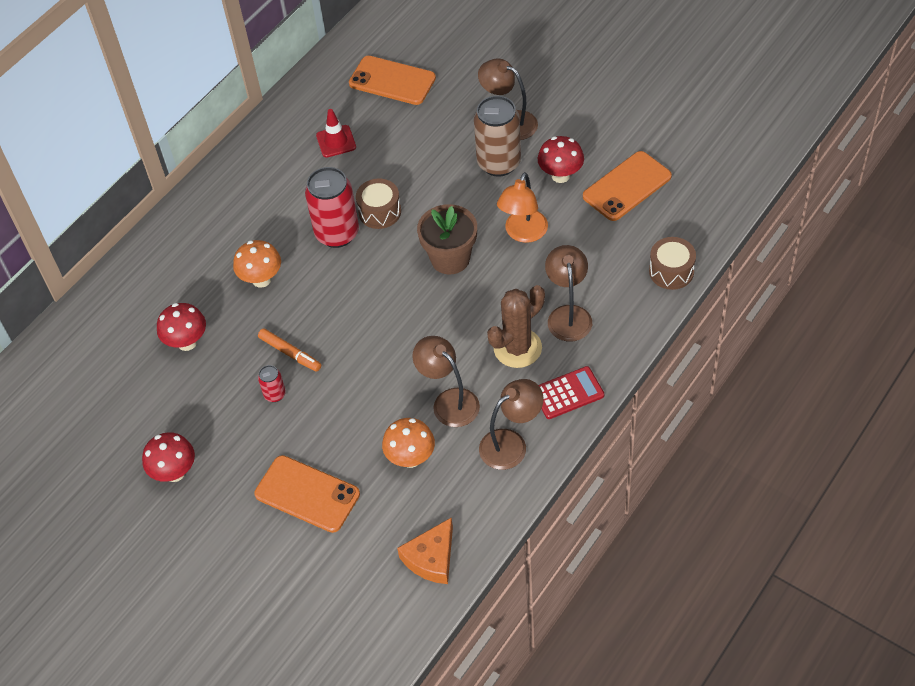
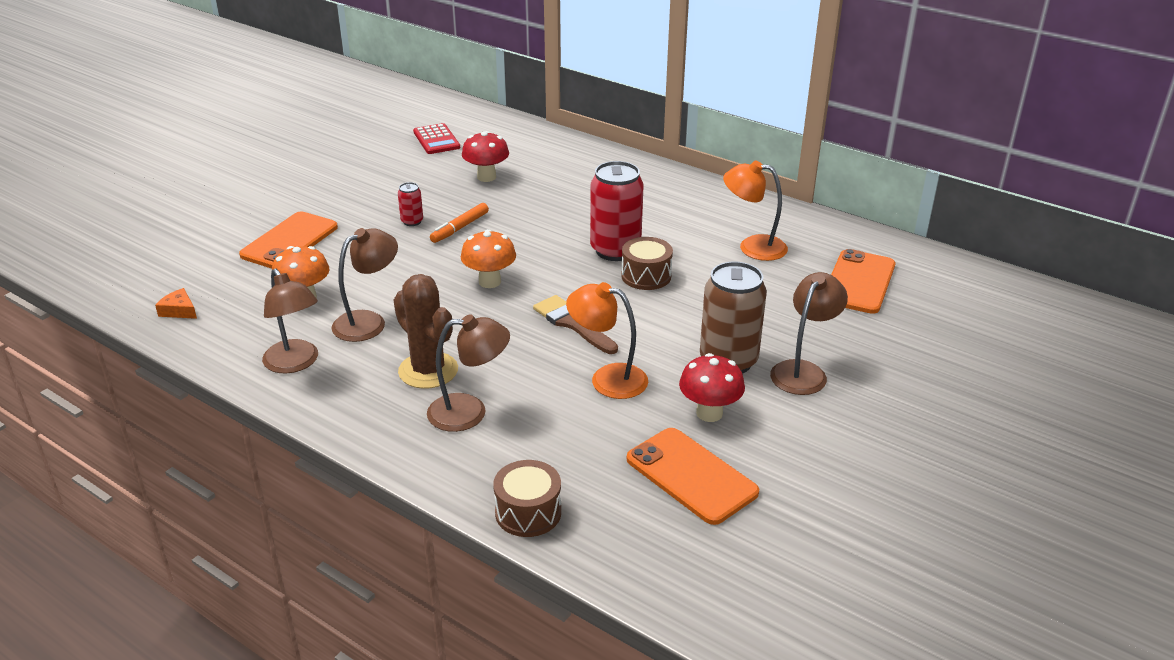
camera: 85 degrees right, 20 degrees down
(175, 472) = (343, 178): red mushroom -> none
(261, 279) = (557, 210): orange mushroom -> orange mushroom (489, 282)
(336, 141) = (752, 247): red traffic cone -> orange lamp
(431, 558) = (179, 310): orange cheese -> orange cheese, size x0.60
(450, 258) = (572, 323): brown flower pot -> brown brush
(568, 393) = (350, 408): red calculator -> red calculator (436, 140)

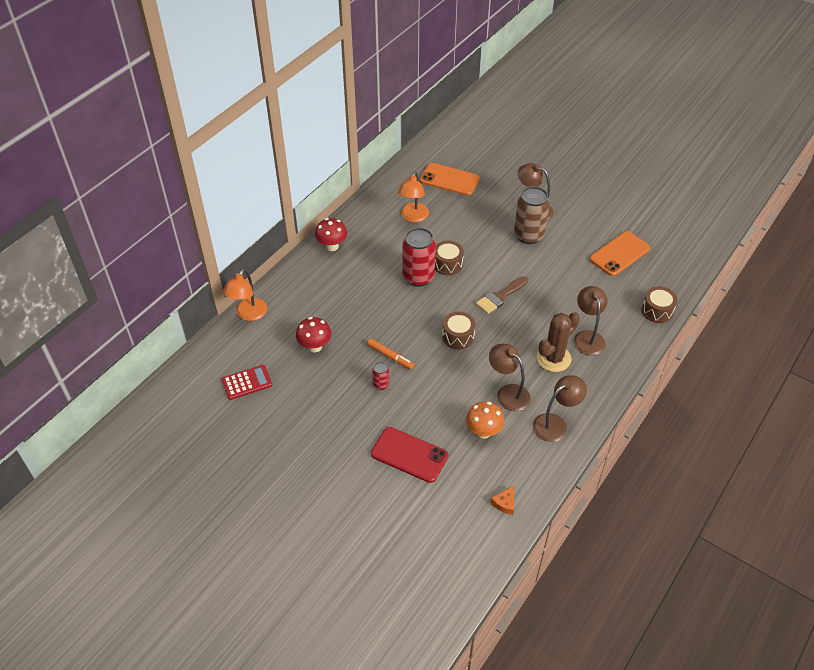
camera: 90 degrees left, 15 degrees up
(289, 241) = (409, 455): orange phone -> red phone
(489, 282) = (458, 336): orange mushroom -> brown drum
(607, 379) = (550, 282): orange lamp -> orange lamp (248, 314)
(709, 413) = (572, 245): red mushroom -> red mushroom (332, 246)

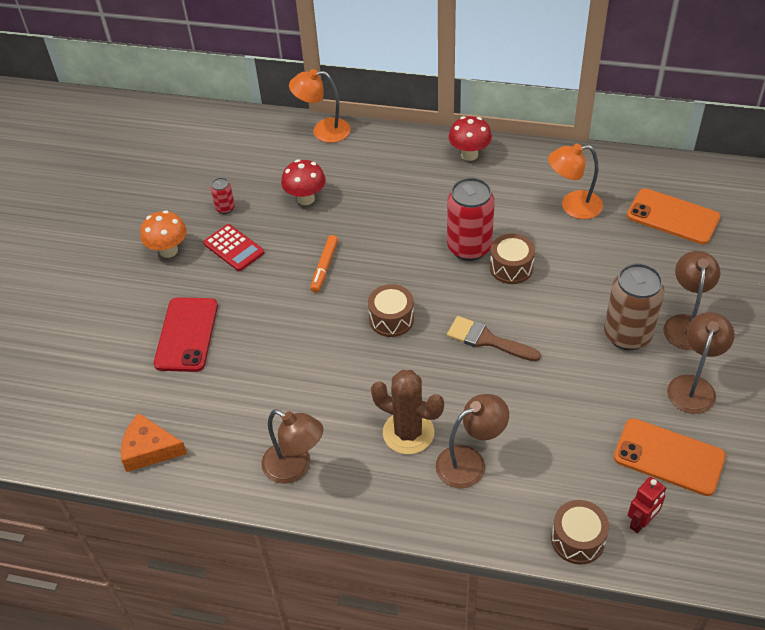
camera: 70 degrees right, 0 degrees up
(247, 382) = (229, 167): red calculator -> red calculator (234, 248)
(381, 384) = (278, 274): red can -> red can (225, 208)
(449, 180) = (673, 217): orange phone -> orange phone turned 60 degrees counterclockwise
(483, 432) = (249, 394): orange mushroom -> orange mushroom (168, 251)
(504, 503) = (149, 449): orange cheese -> orange cheese, size x1.66
(508, 393) = (323, 400): brown lamp -> brown lamp (693, 386)
(655, 281) = (641, 522): none -> red robot

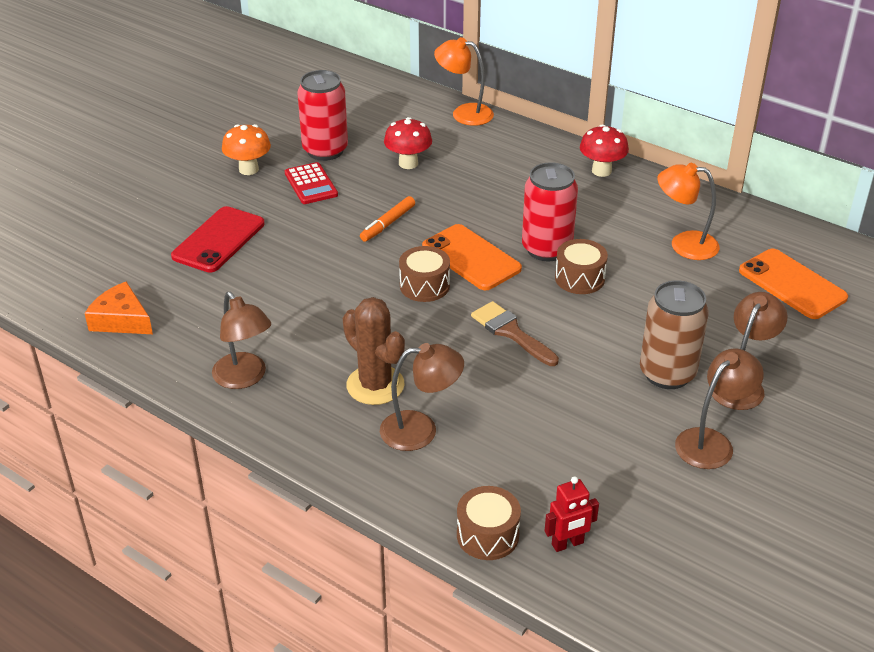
camera: 20 degrees right, 10 degrees down
(225, 208) = (325, 150): red can -> red can, size x2.16
(669, 457) = (639, 496): orange phone -> orange phone (471, 258)

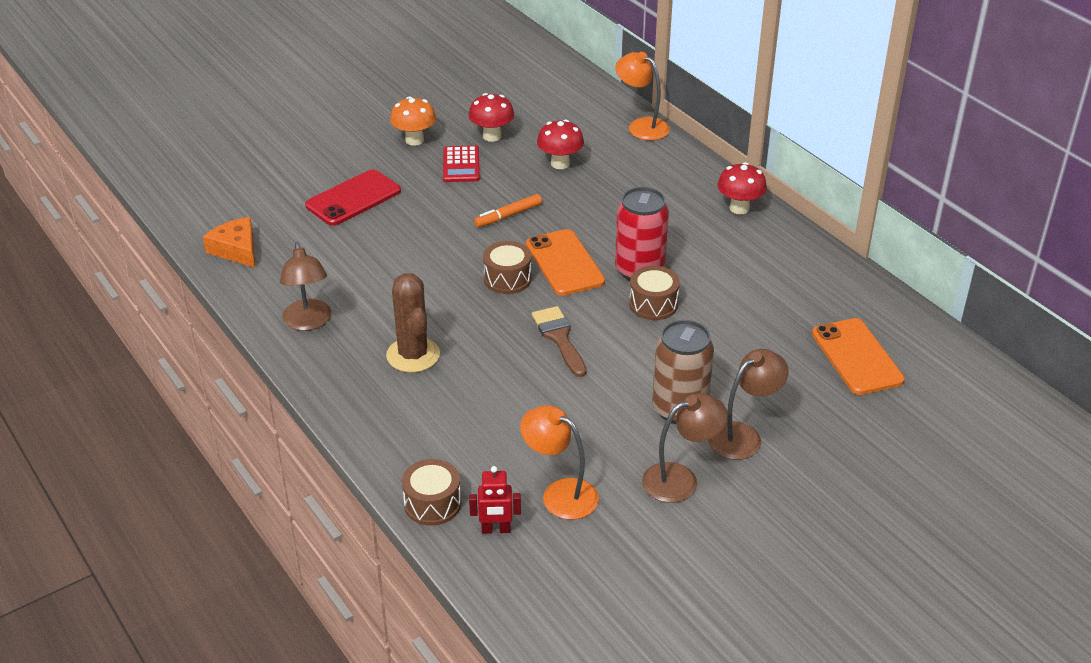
camera: 20 degrees right, 0 degrees up
(325, 150) = (492, 136): red can -> red mushroom
(421, 430) = (429, 402): brown lamp -> none
(684, 244) = (774, 295): orange lamp -> orange lamp (560, 493)

